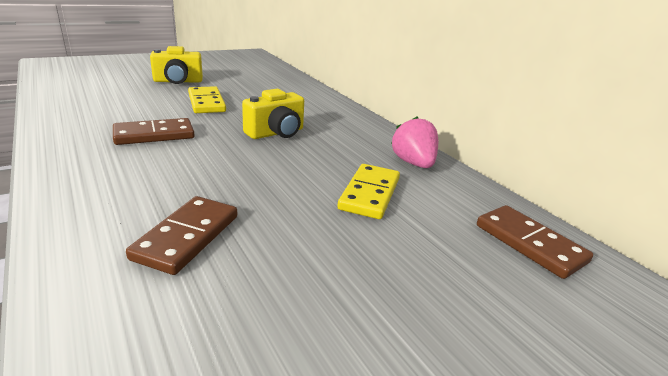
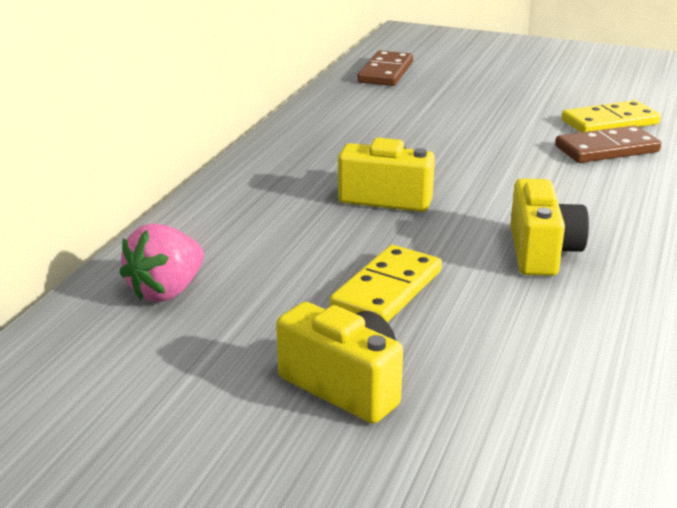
camera: 125 degrees left, 0 degrees up
(154, 135) = (542, 252): brown domino -> yellow camera
(369, 194) = (422, 122): yellow domino -> yellow domino (610, 122)
(413, 163) = (324, 123): pink strawberry -> pink strawberry (166, 291)

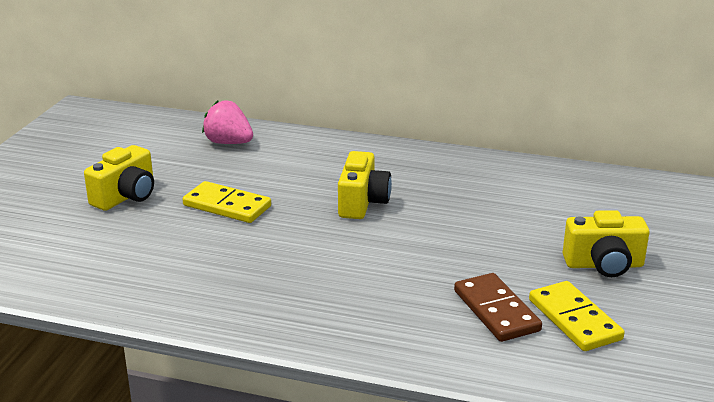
camera: 85 degrees right, 0 degrees up
(386, 72) = (655, 196): brown domino -> none
(542, 252) = (279, 263): yellow camera -> yellow camera (604, 265)

